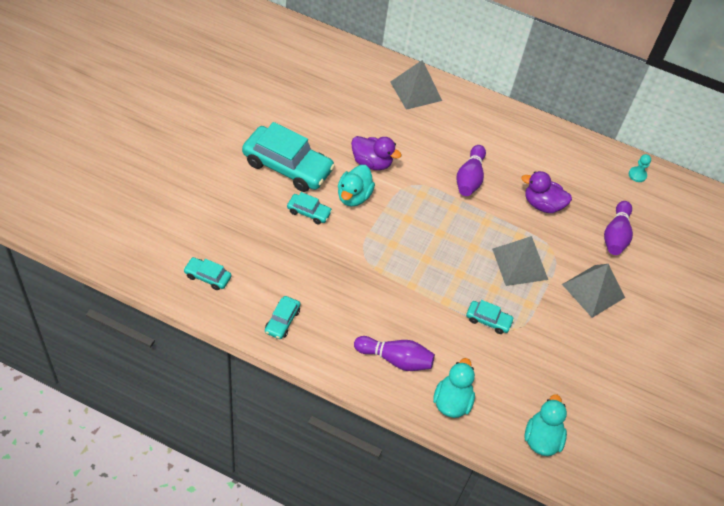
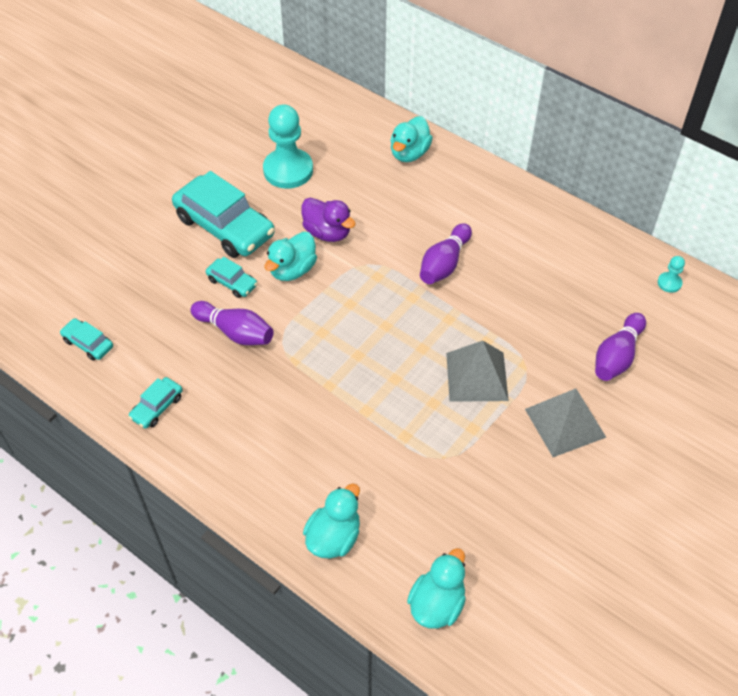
camera: 20 degrees right, 0 degrees up
(323, 114) = (288, 170): none -> turquoise pawn
(395, 359) = (279, 473): purple bowling pin -> purple bowling pin (235, 332)
(416, 91) = (409, 153): grey pyramid -> turquoise duck
(488, 320) = (413, 441): turquoise car -> none
(542, 204) = (529, 306): purple duck -> none

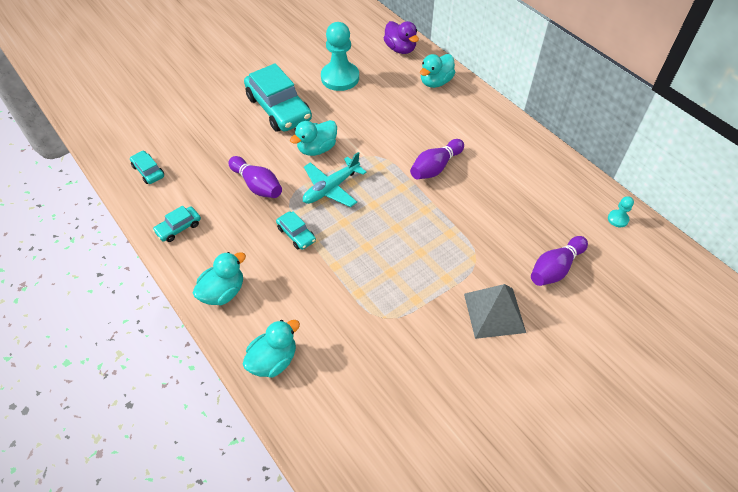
camera: 15 degrees right, 0 degrees up
(232, 282) = (269, 149): turquoise car -> turquoise car (296, 234)
(327, 232) = (353, 127): purple duck -> purple duck (400, 49)
(328, 316) = (331, 188): none -> turquoise plane
(437, 604) = (337, 437): turquoise duck -> turquoise duck (223, 292)
(477, 376) = (432, 259): grey pyramid -> none

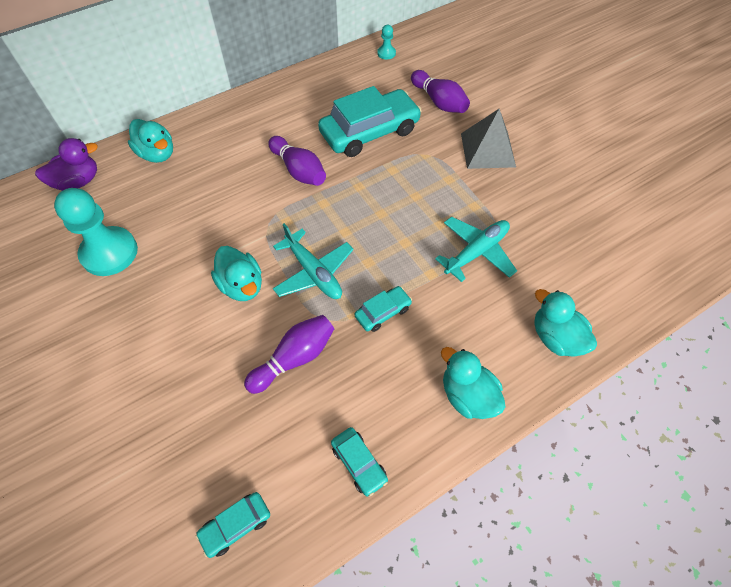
camera: 85 degrees left, 5 degrees up
(278, 108) = (147, 331): turquoise car -> turquoise car (369, 132)
(361, 300) = (476, 252): none -> turquoise plane

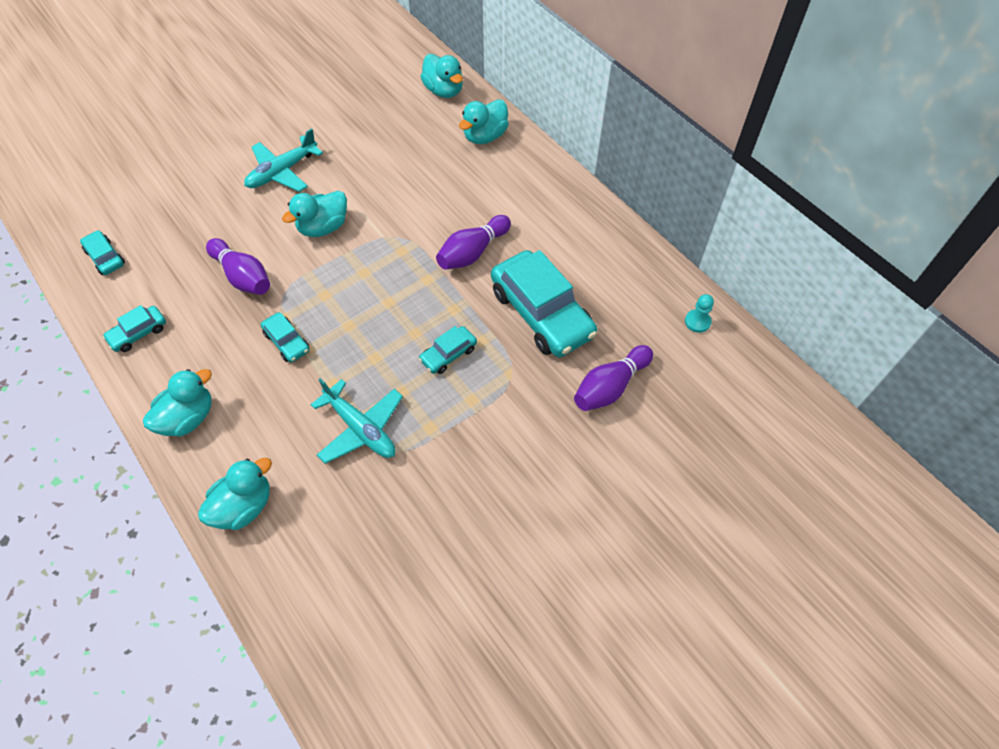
camera: 85 degrees right, 0 degrees up
(78, 182) = (444, 91): purple duck -> turquoise duck
(109, 253) = (362, 130): turquoise pawn -> none
(313, 272) = (336, 280): turquoise plane -> turquoise plane (282, 172)
(405, 191) = (448, 354): none -> turquoise car
(488, 150) = (527, 445): grey pyramid -> none

